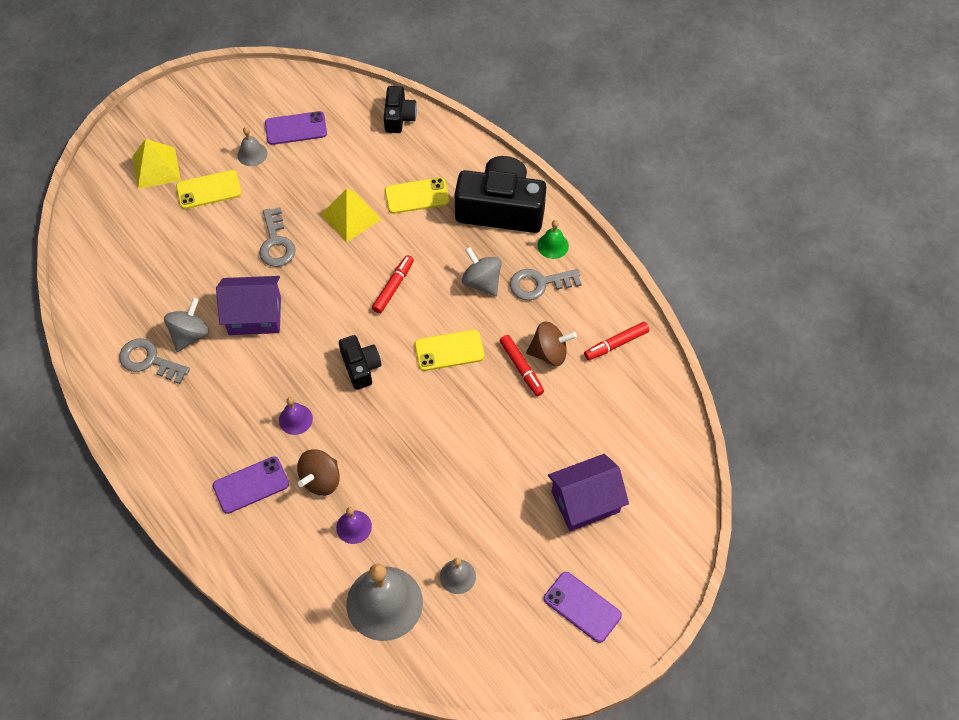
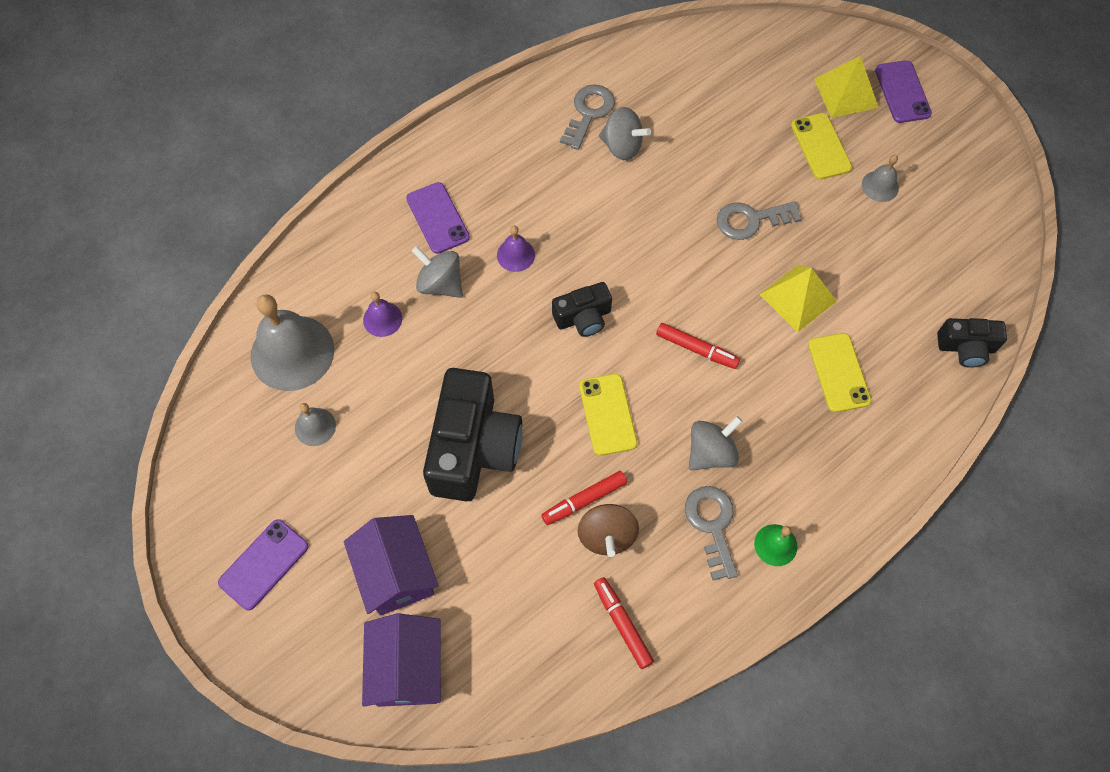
camera: 90 degrees right, 5 degrees up
(255, 316) = (649, 206): purple house -> purple house (407, 668)
(296, 128) = (927, 230): purple phone -> purple phone (902, 92)
(321, 480) = (440, 284): brown spinning top -> grey spinning top
(501, 209) = (829, 477): black camera -> black camera (473, 448)

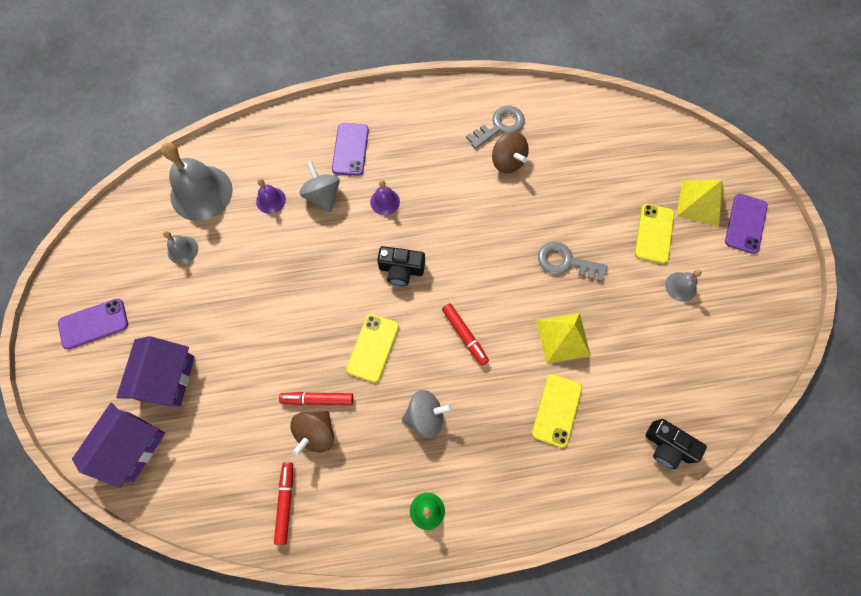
camera: 30 degrees right, 5 degrees up
(473, 448) = (270, 320): black camera -> none
(622, 146) = (507, 162): grey spinning top -> brown spinning top
(712, 525) = (392, 469): grey key -> none

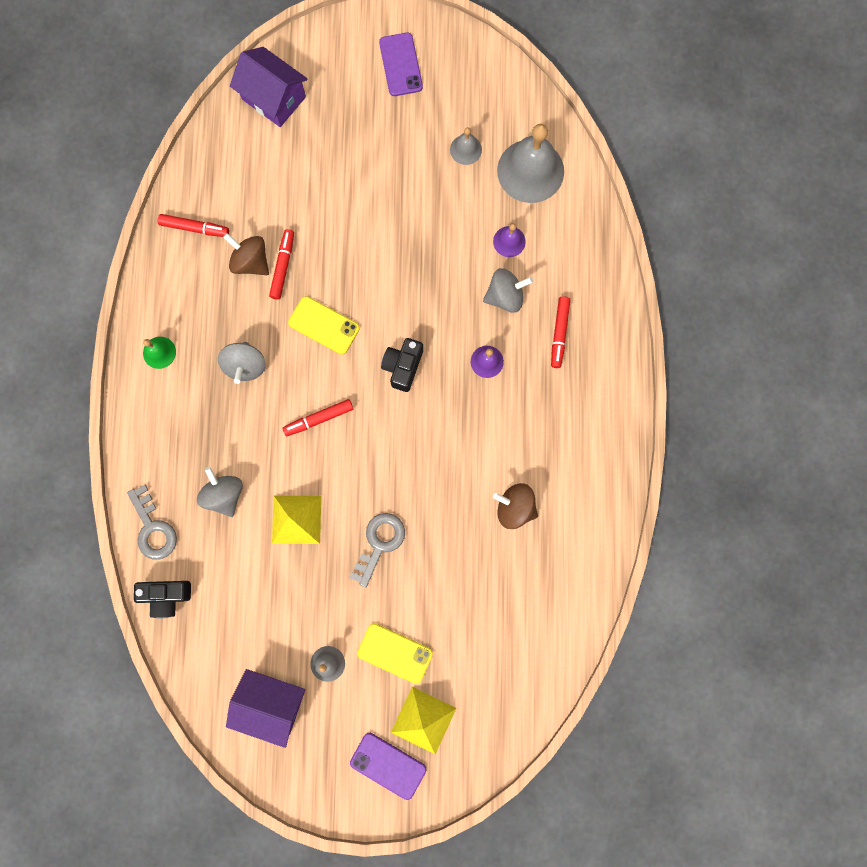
camera: 100 degrees right, 10 degrees up
(167, 378) = (332, 130): purple house -> purple house (271, 703)
(350, 149) = (559, 333): purple phone -> red marker
(500, 126) = (564, 509): grey key -> grey key (153, 528)
(507, 162) = (514, 507): brown spinning top -> brown spinning top turned 45 degrees clockwise
(556, 410) = (224, 494): yellow phone -> grey spinning top
(667, 446) = (166, 596): black camera -> black camera turned 135 degrees counterclockwise

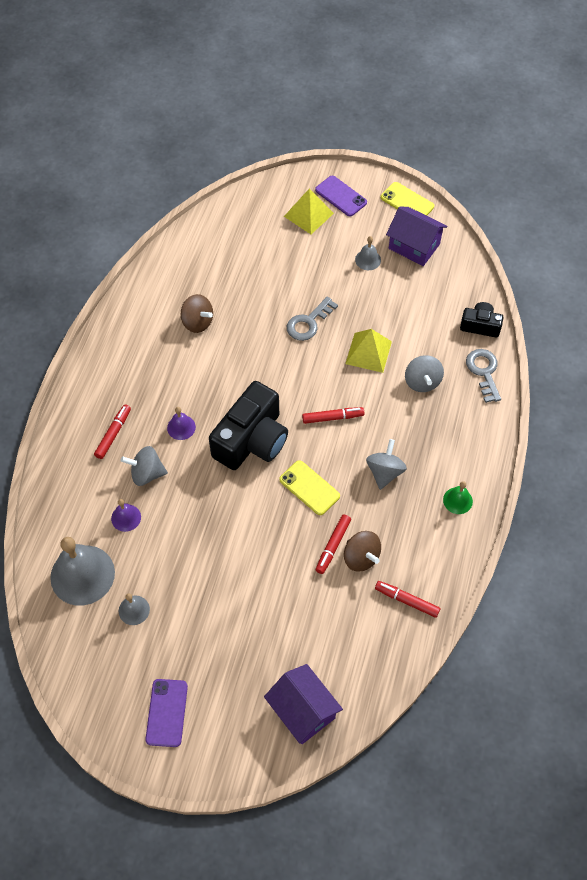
camera: 165 degrees left, 20 degrees down
(395, 653) = (317, 255): yellow phone -> yellow phone (407, 202)
(403, 366) = (252, 440): black camera -> black camera, size x1.93

